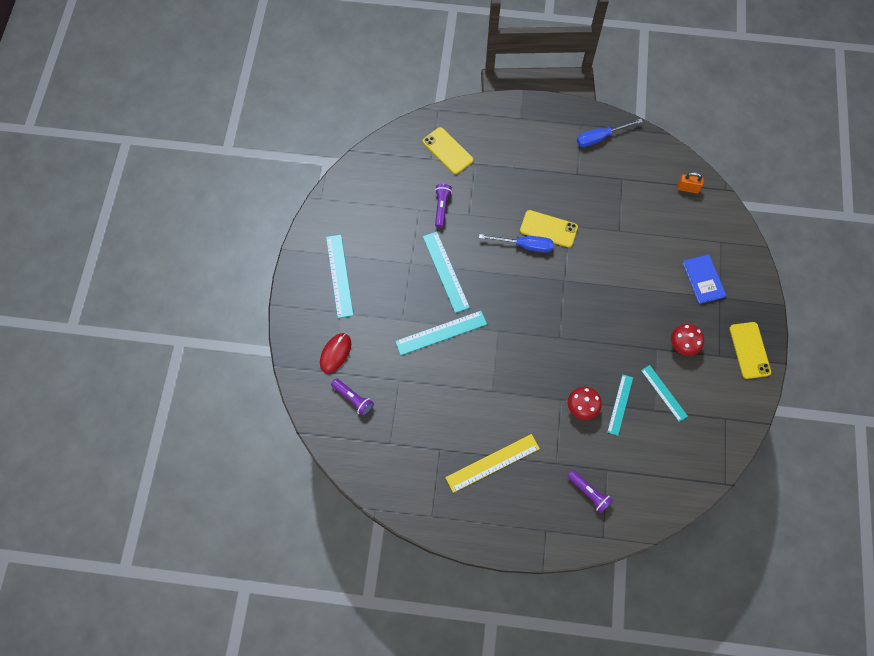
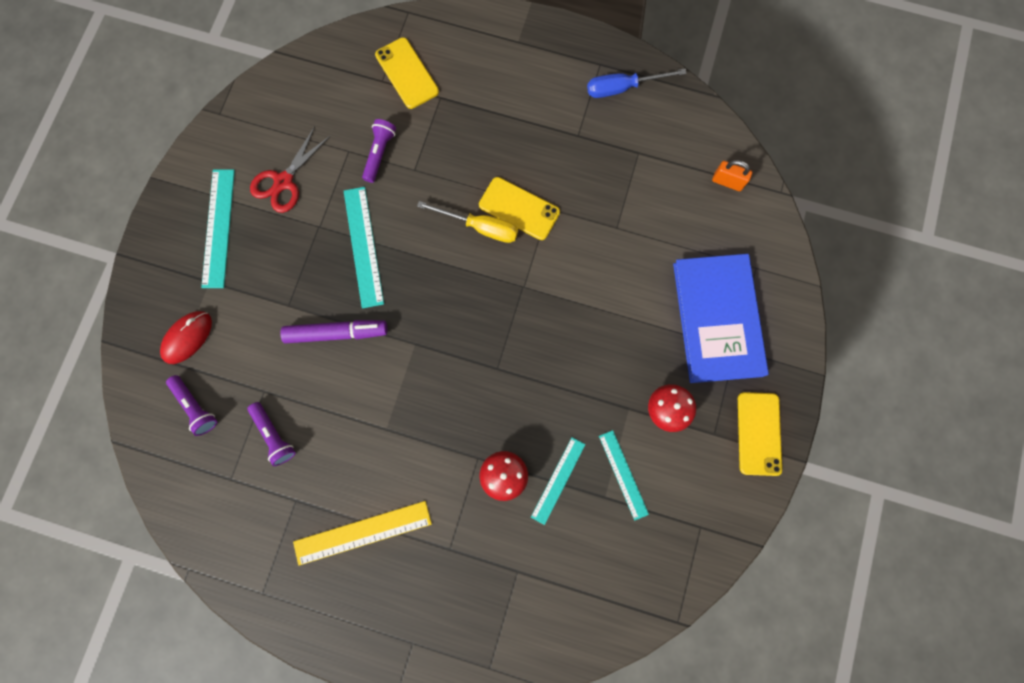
camera: 10 degrees right, 10 degrees up
(378, 237) = (283, 181): none -> red scissors
(441, 332) = (336, 333): turquoise ruler -> purple marker
(524, 245) = (480, 227): blue screwdriver -> yellow screwdriver
(589, 493) = (484, 600): purple flashlight -> purple flashlight (274, 435)
(703, 280) = (717, 319): blue book -> blue book, size x1.85

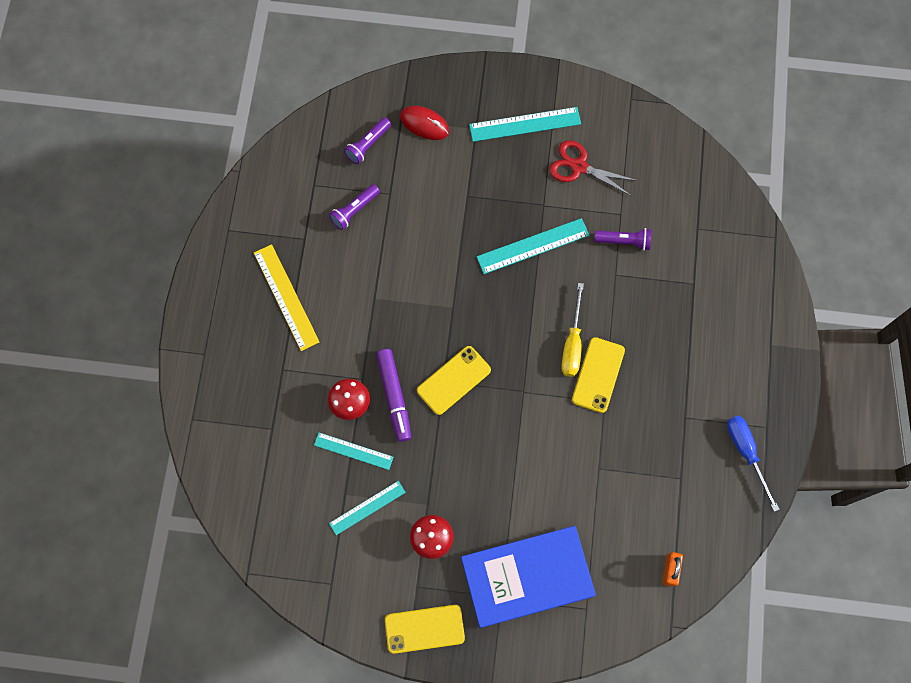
camera: 80 degrees right, 5 degrees down
(336, 333) = (450, 240): purple marker -> purple marker (394, 396)
(407, 73) = (710, 249): yellow phone -> yellow phone (454, 380)

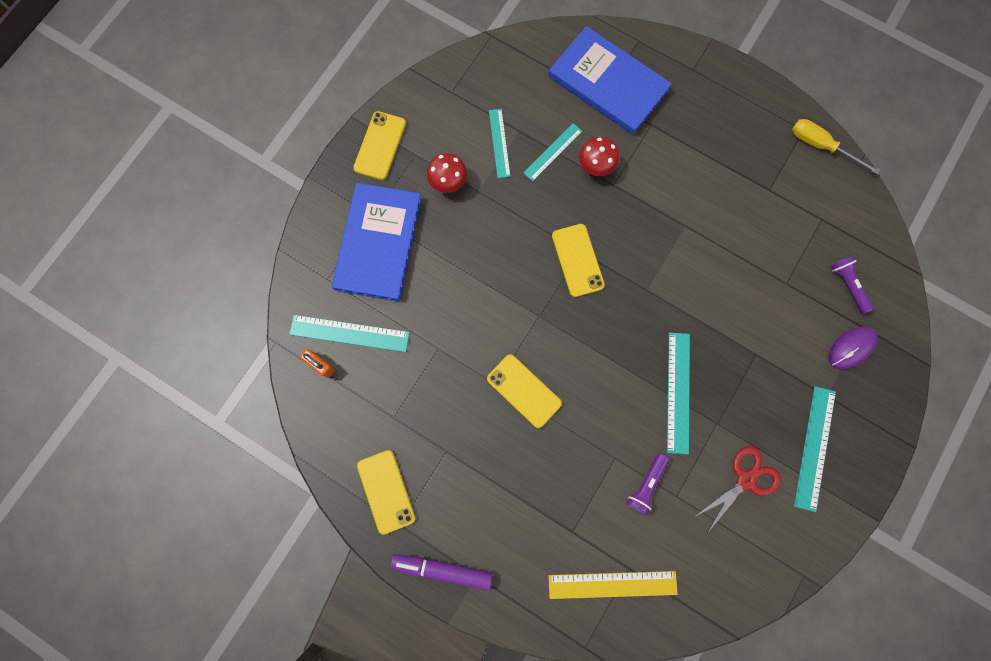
camera: 115 degrees right, 5 degrees up
(254, 429) = (608, 83): none -> blue book
(286, 297) = (718, 153): yellow ruler -> yellow ruler (612, 584)
(354, 210) = (781, 244): purple flashlight -> none
(394, 396) = (585, 204): purple marker -> purple marker (442, 569)
(424, 124) = (851, 348): red mouse -> purple mouse
(572, 343) = (565, 382): yellow screwdriver -> yellow screwdriver (821, 146)
(627, 559) = (349, 333): none -> turquoise ruler
(746, 453) = (386, 491): blue screwdriver -> yellow phone

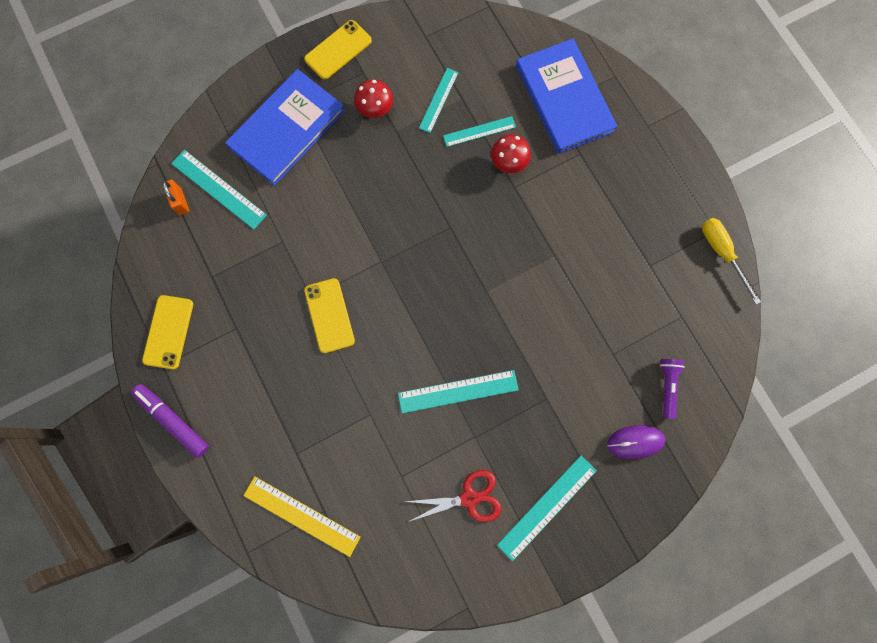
camera: 30 degrees right, 0 degrees up
(577, 260) = (442, 233): yellow phone -> none
(646, 484) = (382, 451): purple flashlight -> none
(678, 392) = (458, 391): turquoise ruler -> turquoise ruler turned 45 degrees clockwise

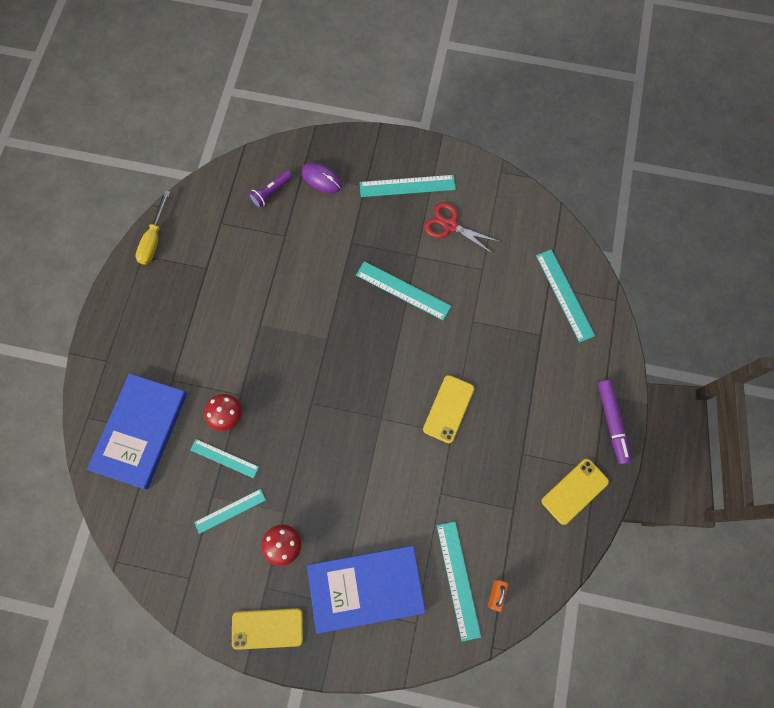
camera: 140 degrees left, 5 degrees down
(301, 515) = (564, 295): yellow ruler -> turquoise ruler

